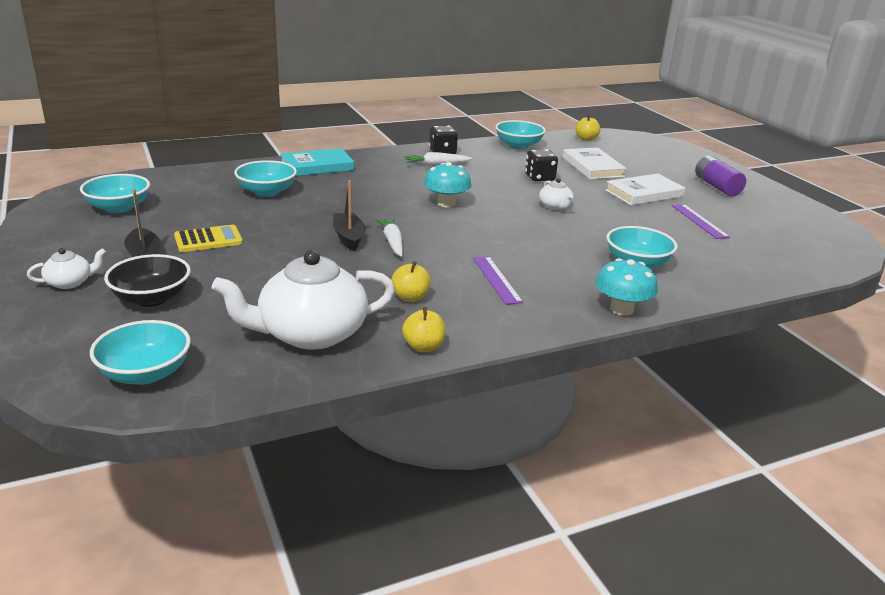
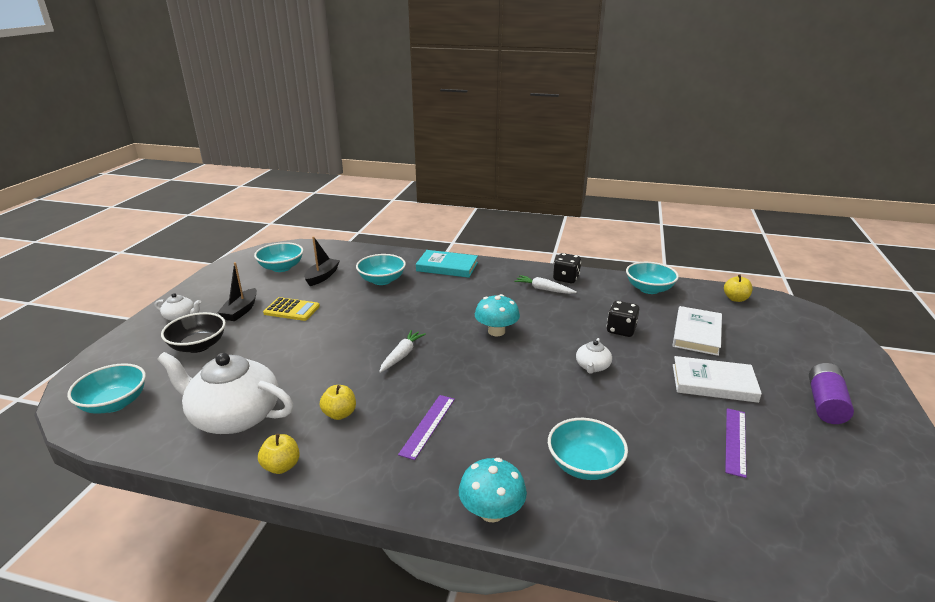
camera: 40 degrees right, 0 degrees up
(348, 238) = (377, 339): black boat -> black boat (322, 277)

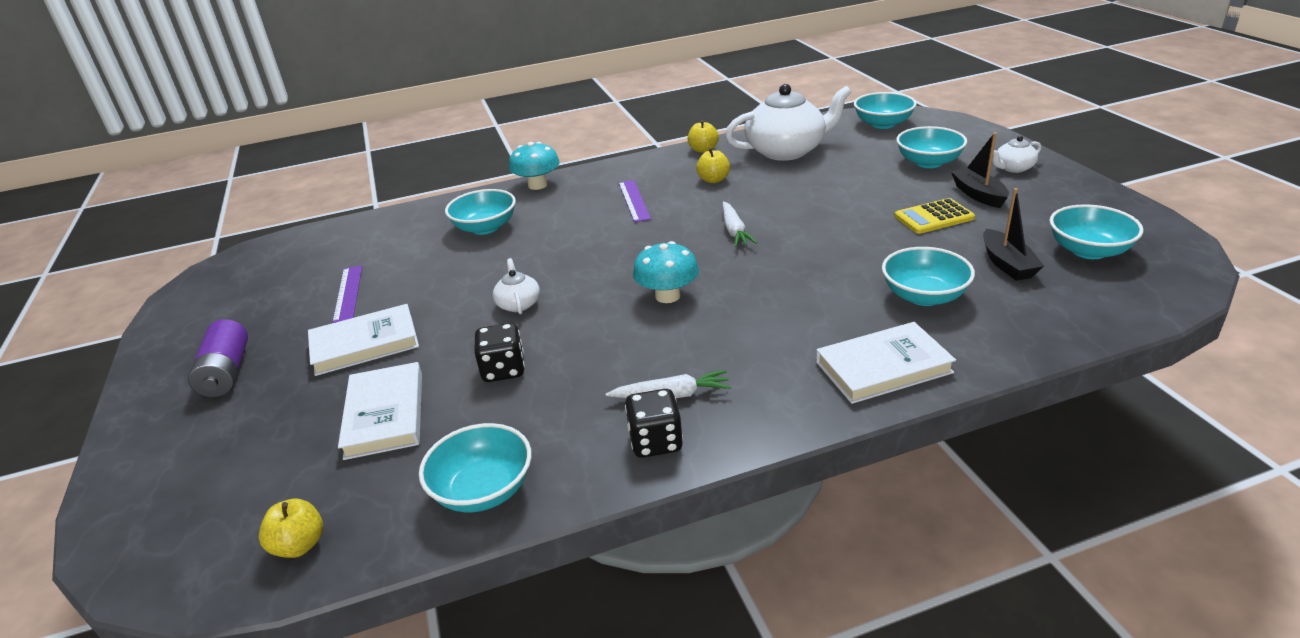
camera: 150 degrees right, 5 degrees up
(198, 346) = (928, 162): black bowl -> turquoise bowl
(447, 267) = (883, 367): turquoise book -> white book

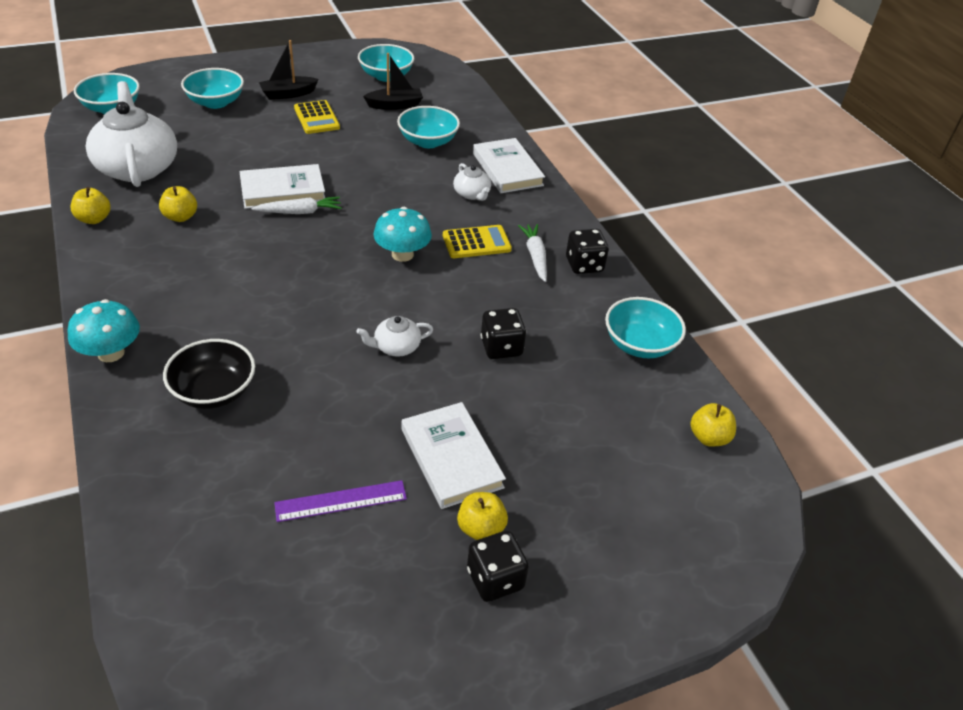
camera: 100 degrees left, 10 degrees up
(226, 373) = (495, 579): purple battery -> black dice
(280, 363) = (481, 528): none -> yellow apple
(385, 414) = (561, 417): white book -> white book (282, 190)
(485, 227) = (214, 391): turquoise bowl -> black bowl
(633, 200) = (202, 272): purple ruler -> none
(696, 346) = (476, 242): none -> yellow calculator
(1013, 168) = (249, 72): white teapot -> white teapot (472, 194)

